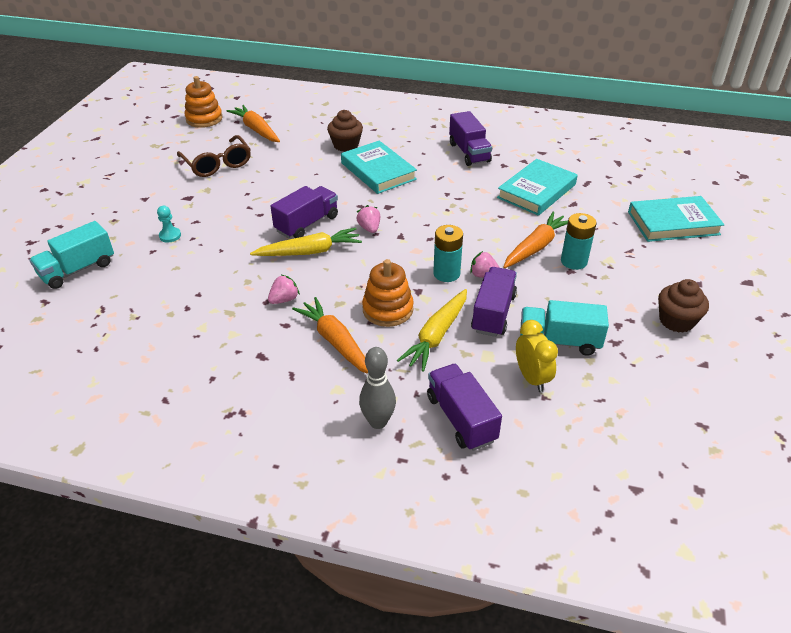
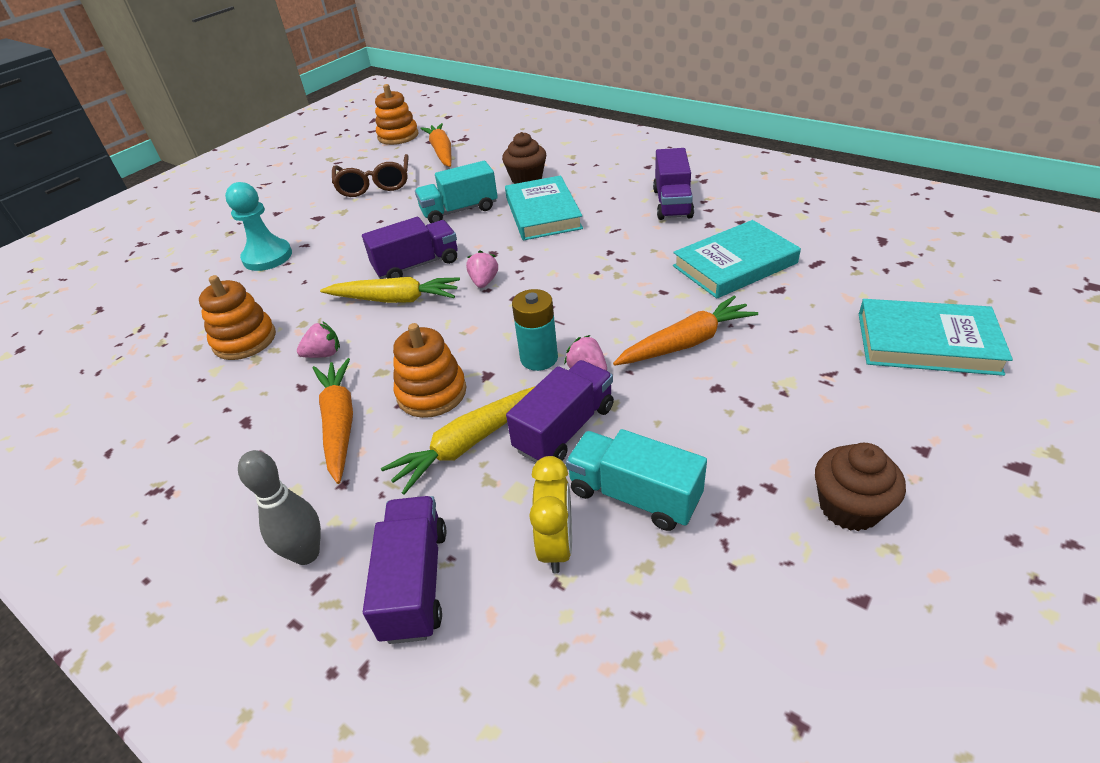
camera: 25 degrees right, 0 degrees up
(78, 269) = (155, 280): turquoise truck -> turquoise truck (459, 210)
(170, 236) = (267, 257): turquoise pawn -> turquoise pawn, size x1.92
(208, 301) = (244, 340): none -> orange stacking toy
(574, 261) = (730, 374): turquoise battery -> none

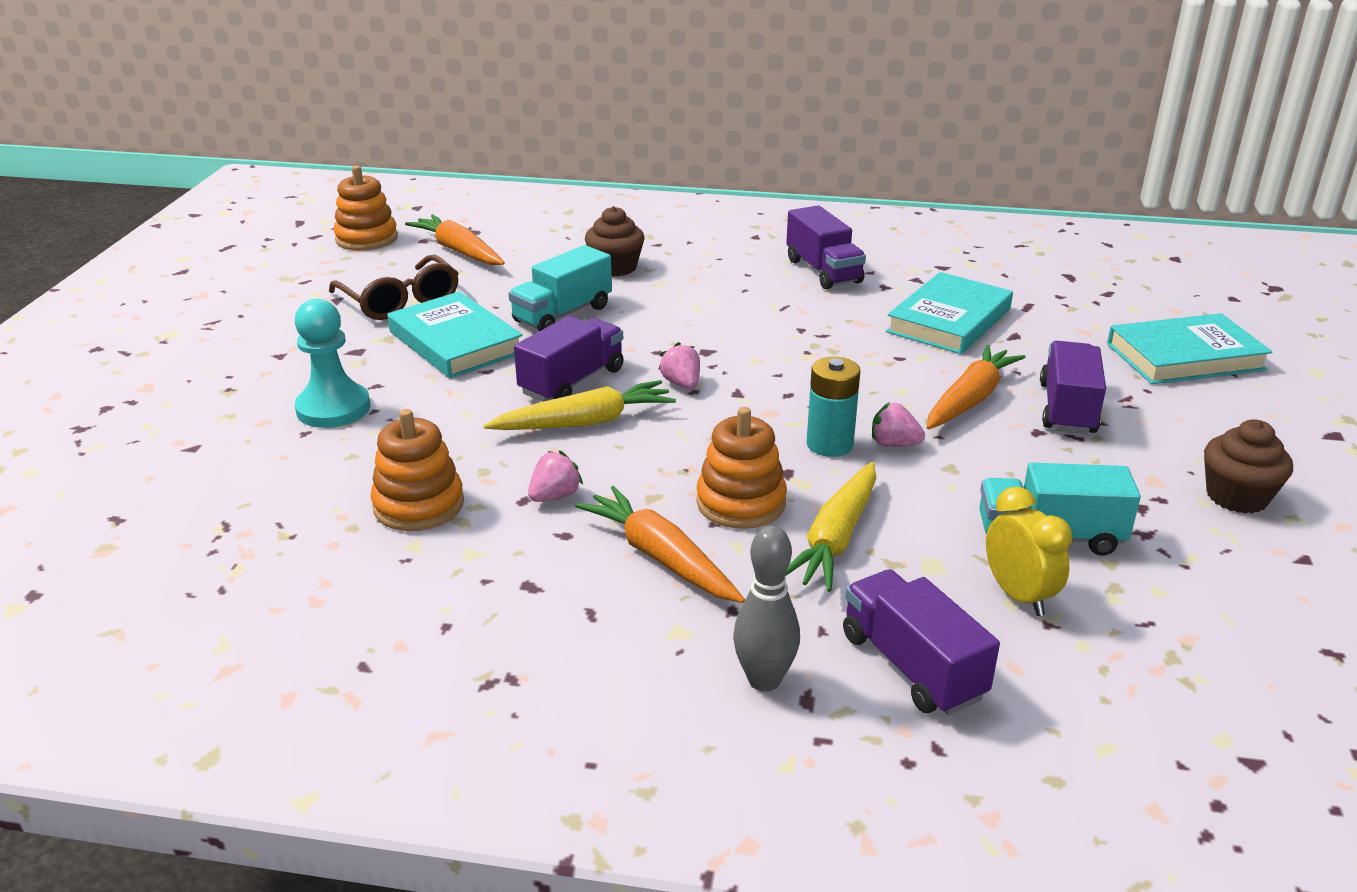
camera: 30 degrees left, 10 degrees down
(543, 213) = (678, 302): turquoise book -> turquoise book (455, 342)
(565, 428) = (925, 500): purple truck -> purple truck (1067, 409)

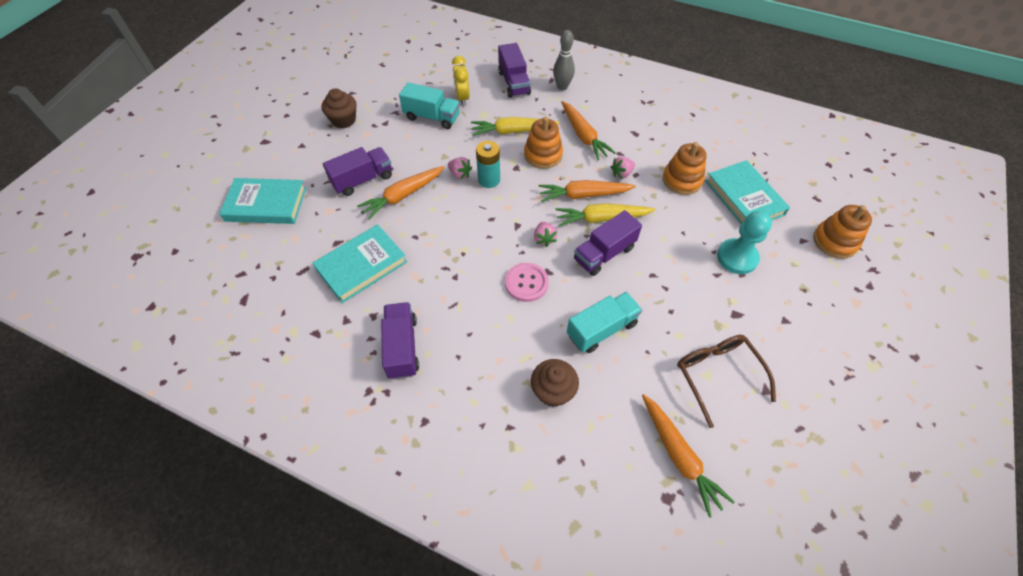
camera: 165 degrees left, 25 degrees up
(366, 239) = (766, 507): orange stacking toy -> orange stacking toy (834, 241)
(455, 342) = (673, 310): turquoise book -> turquoise book (744, 198)
(628, 449) = (583, 195): none -> orange carrot
(688, 337) = (526, 283): none -> pink button
(836, 538) = (513, 131): yellow carrot -> yellow carrot turned 135 degrees counterclockwise
(1067, 409) = (362, 180): purple truck -> purple truck turned 150 degrees counterclockwise

